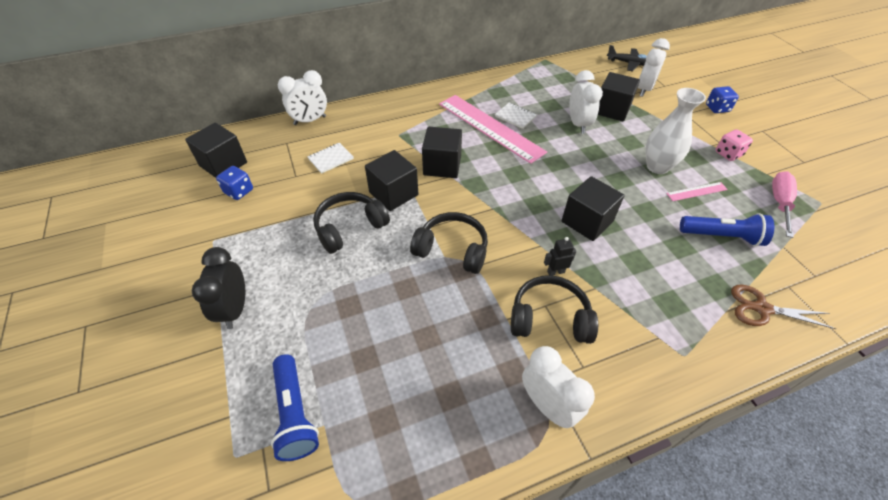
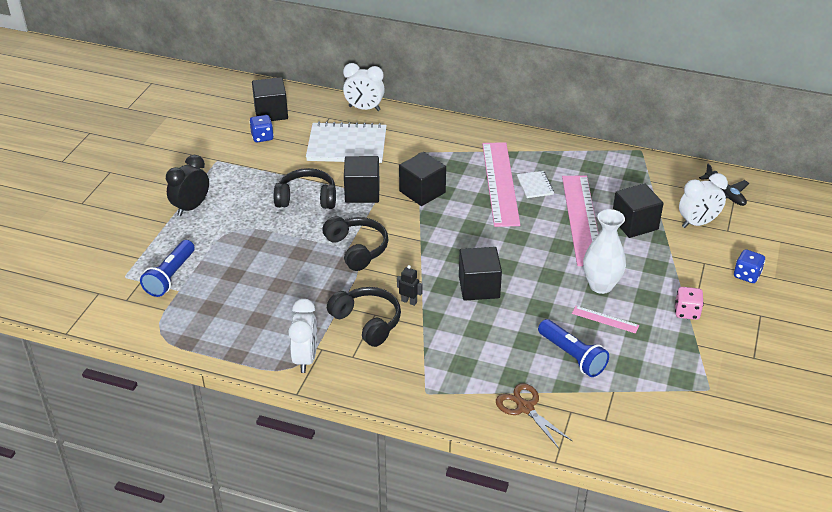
camera: 40 degrees right, 10 degrees down
(331, 159) = (347, 145): white notebook -> white notebook, size x2.15
(578, 124) = (582, 219): white clock -> pink ruler
(779, 203) = (666, 367): pink screwdriver -> none

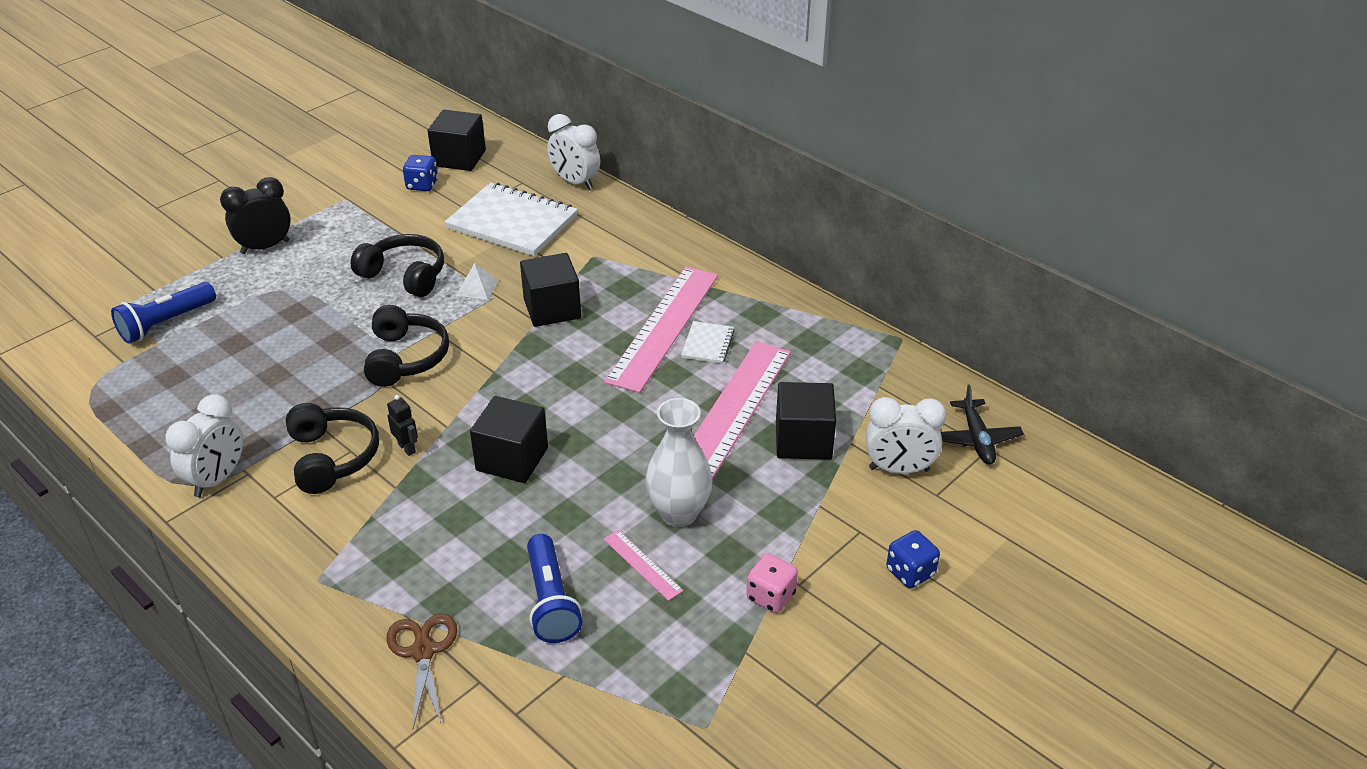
camera: 25 degrees right, 0 degrees up
(362, 192) = (477, 287): black cube -> white pyramid

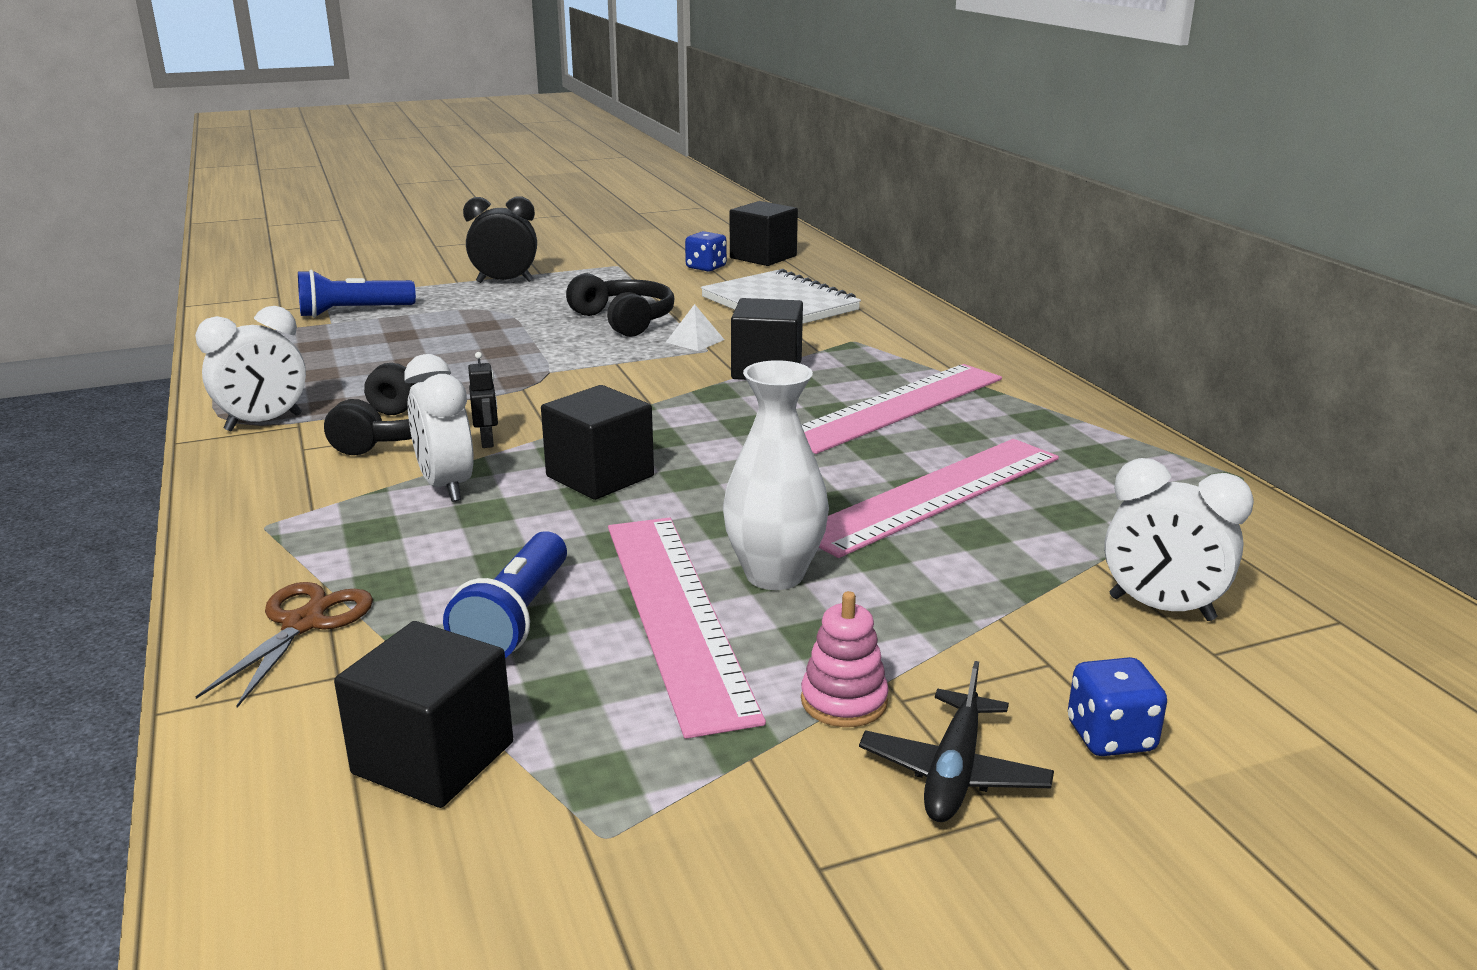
camera: 25 degrees right, 15 degrees down
(406, 358) = (562, 376): black headphones -> none
(575, 182) = (878, 288): white clock -> white clock (446, 486)
(642, 564) = (677, 614): pink ruler -> pink ruler, size x2.34
(708, 344) = (944, 431): white notebook -> none
(771, 596) = (844, 701): pink dice -> pink stacking toy
(803, 440) = (1020, 544): black cube -> black cube (433, 758)
(977, 439) = (1322, 605): black plane -> black plane (953, 772)

